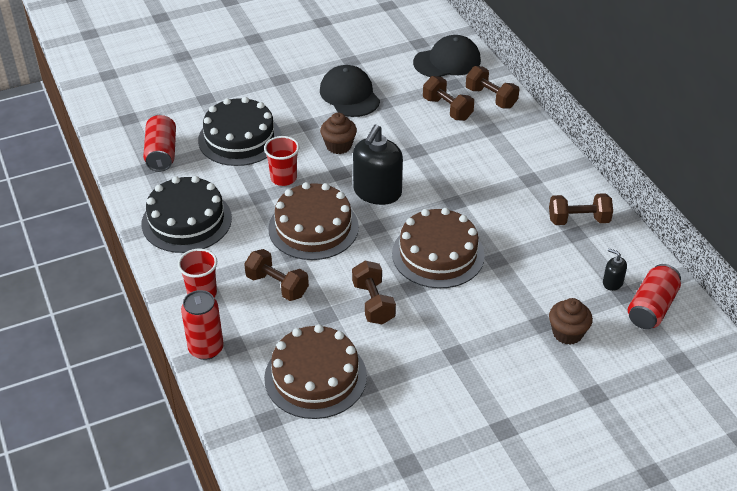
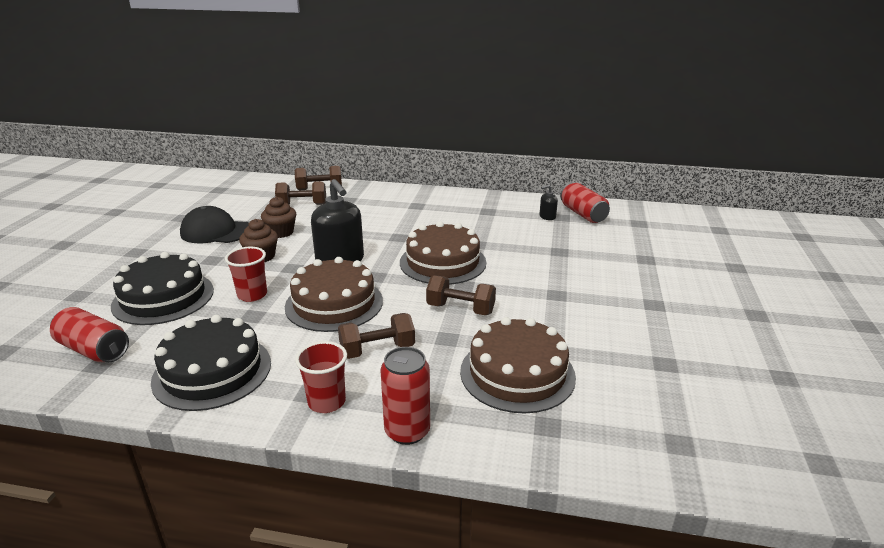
camera: 55 degrees left, 15 degrees down
(447, 61) = (257, 188): black cap -> none
(567, 333) = (578, 246): brown cupcake -> brown cupcake (281, 232)
(578, 220) = (477, 206): brown dumbbell -> none

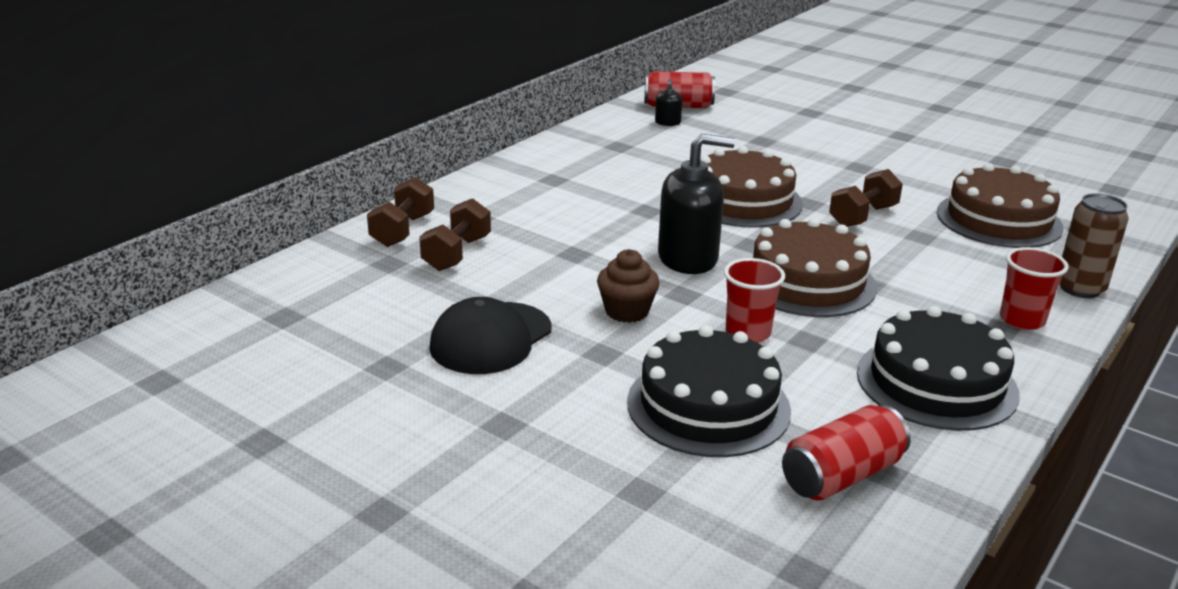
camera: 65 degrees left, 0 degrees up
(281, 232) = (551, 285): brown cupcake -> none
(377, 350) = (929, 276): brown dumbbell -> none
(407, 431) = (1080, 288): red can -> brown can

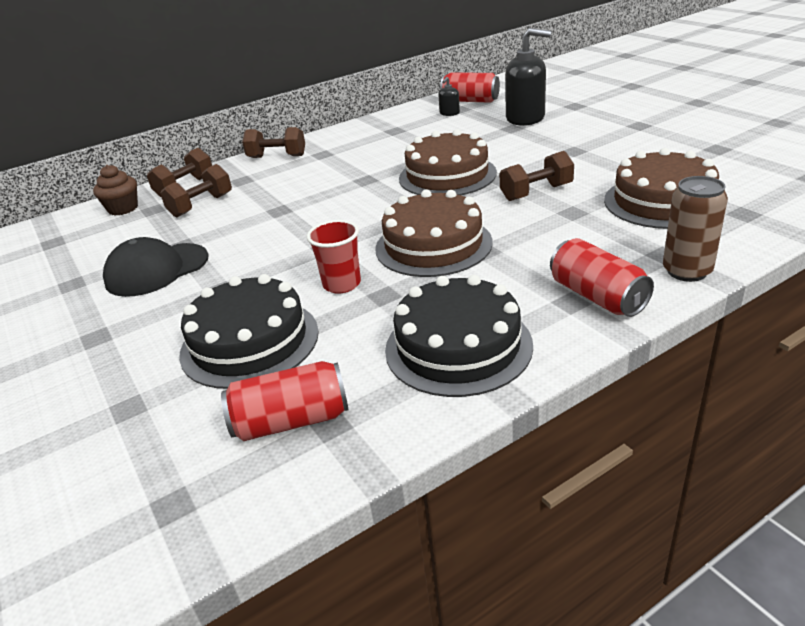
camera: 25 degrees right, 5 degrees up
(493, 184) = (277, 156): none -> brown dumbbell
(627, 311) = (269, 258): brown cupcake -> brown cupcake (123, 208)
(688, 258) = (357, 219): black soap dispenser -> black soap dispenser (525, 118)
(1022, 320) = (597, 296): red cup -> red can

